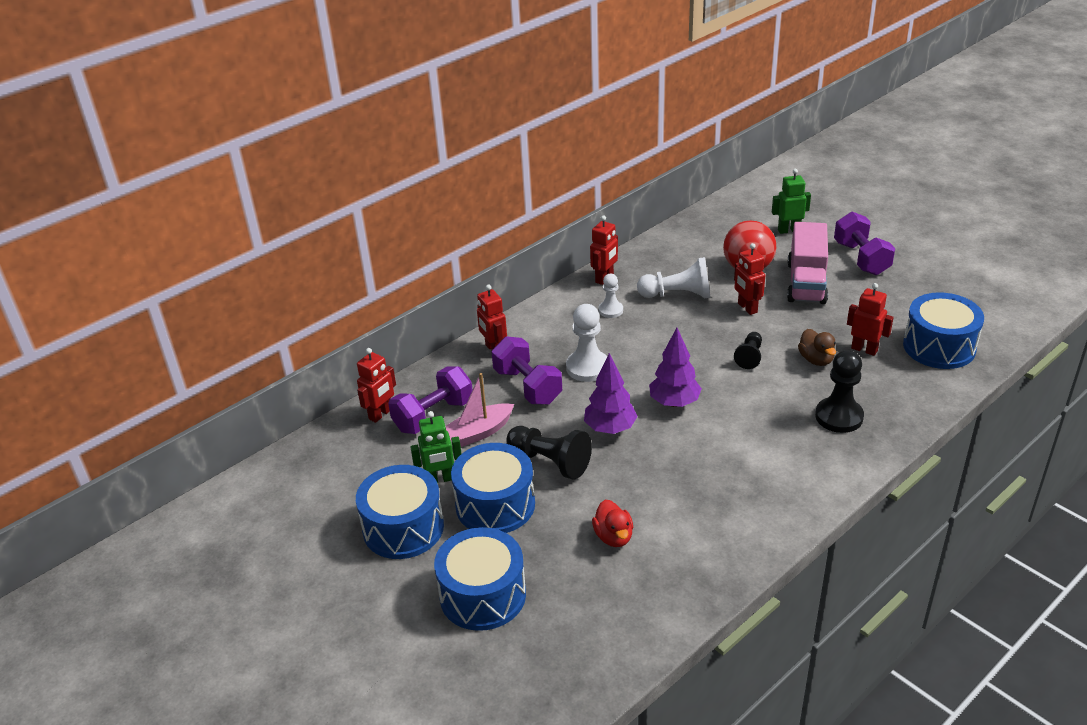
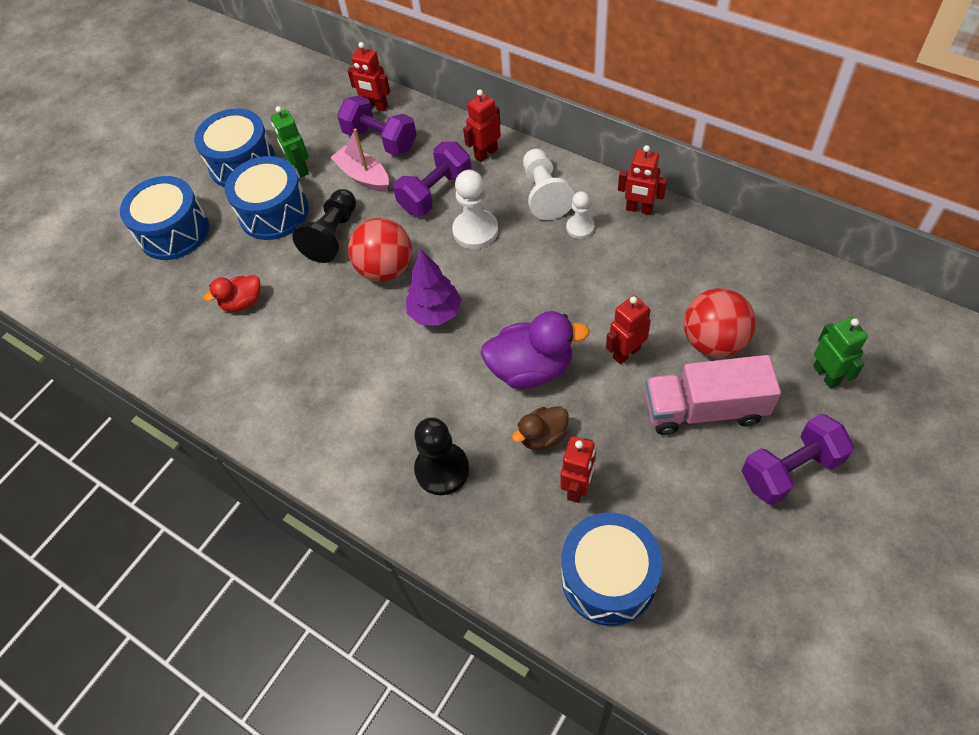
camera: 80 degrees right, 20 degrees up
(610, 428) = (385, 269): purple tree -> red ball
(678, 295) = (630, 281): white pawn -> white pawn (544, 194)
(749, 356) = (531, 368): black pawn -> purple duck

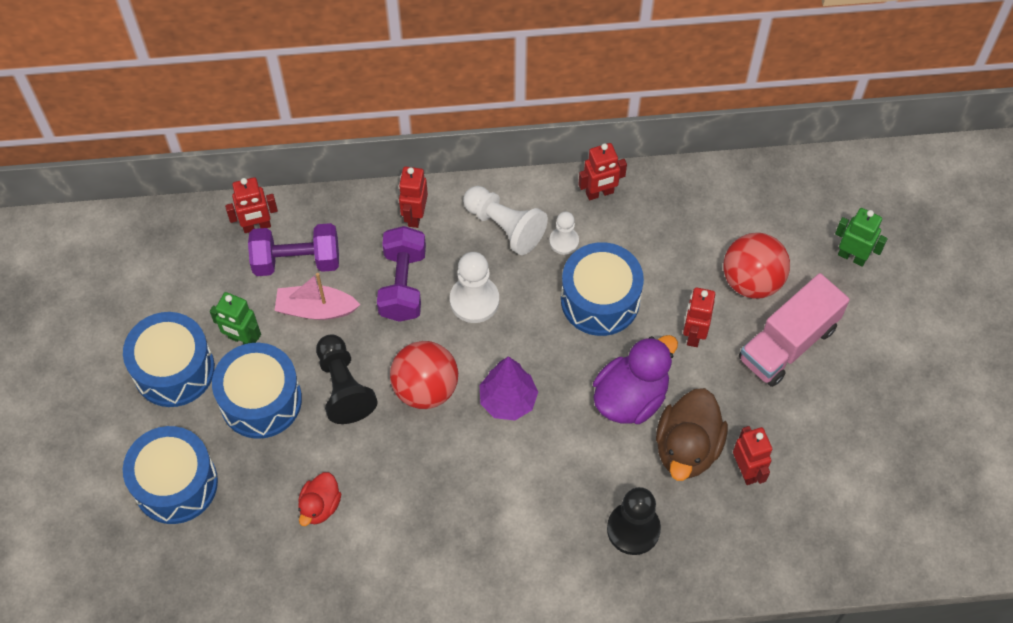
camera: 45 degrees left, 5 degrees up
(543, 436) = (687, 448): brown duck -> brown duck, size x1.74
(608, 577) = (822, 522): blue drum -> blue drum (600, 300)
(790, 470) = (881, 351): purple dumbbell -> none

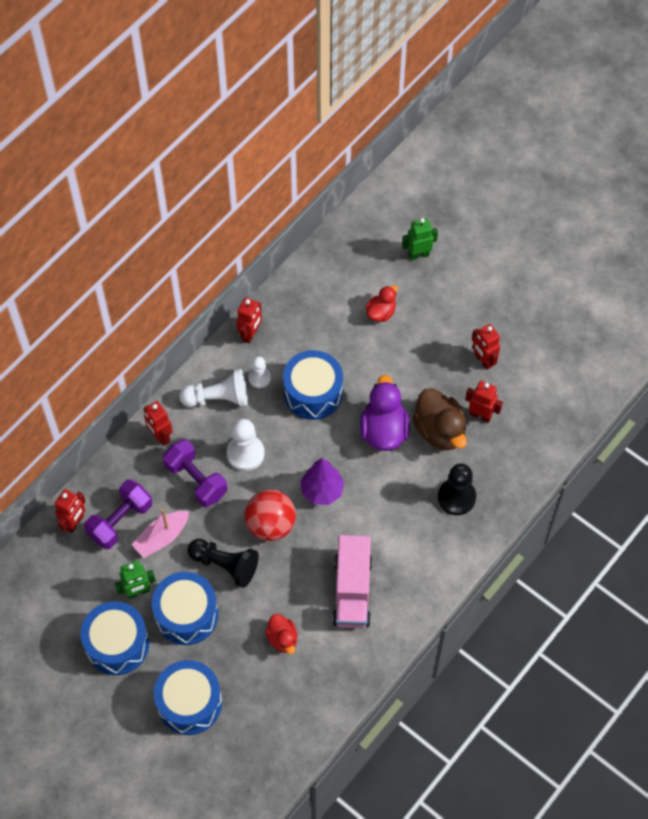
camera: 45 degrees left, 0 degrees up
(693, 334) = (381, 368): red robot -> red robot (483, 360)
(752, 280) = (381, 312): red ball -> red duck
(788, 343) = (433, 330): pink truck -> pink truck (352, 591)

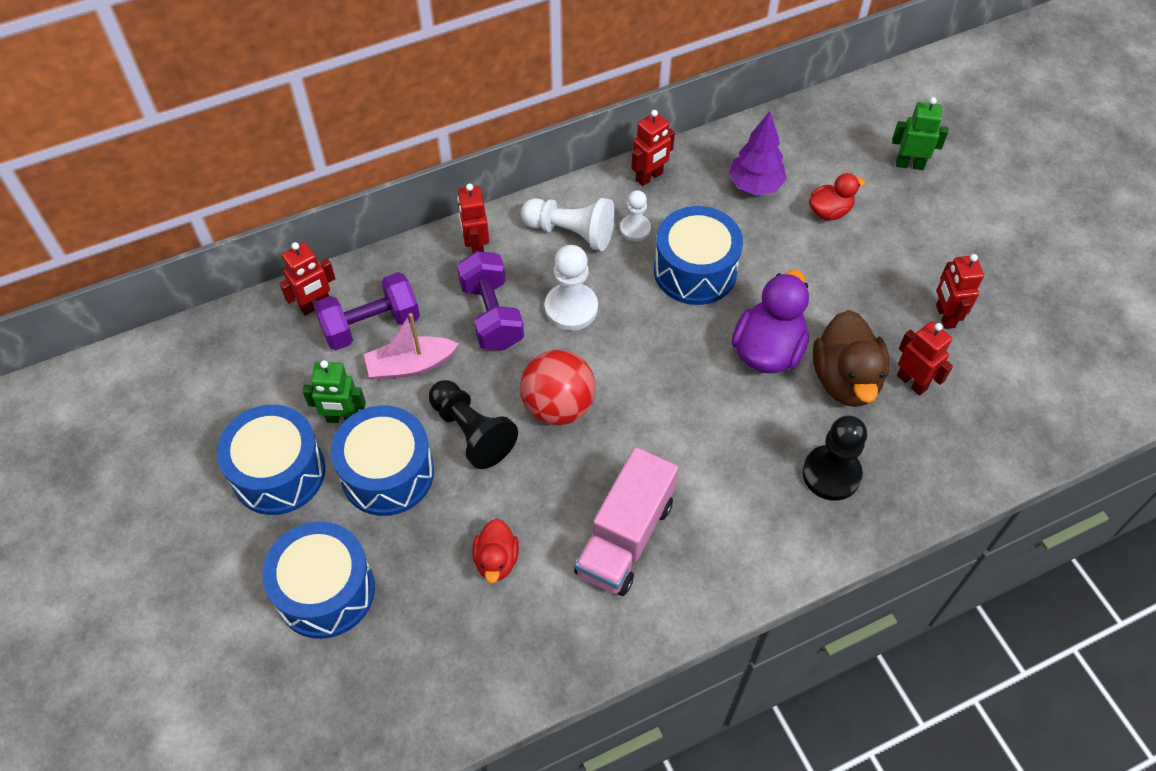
camera: 25 degrees right, 5 degrees down
(322, 491) = (648, 392): purple tree -> purple tree (755, 186)

